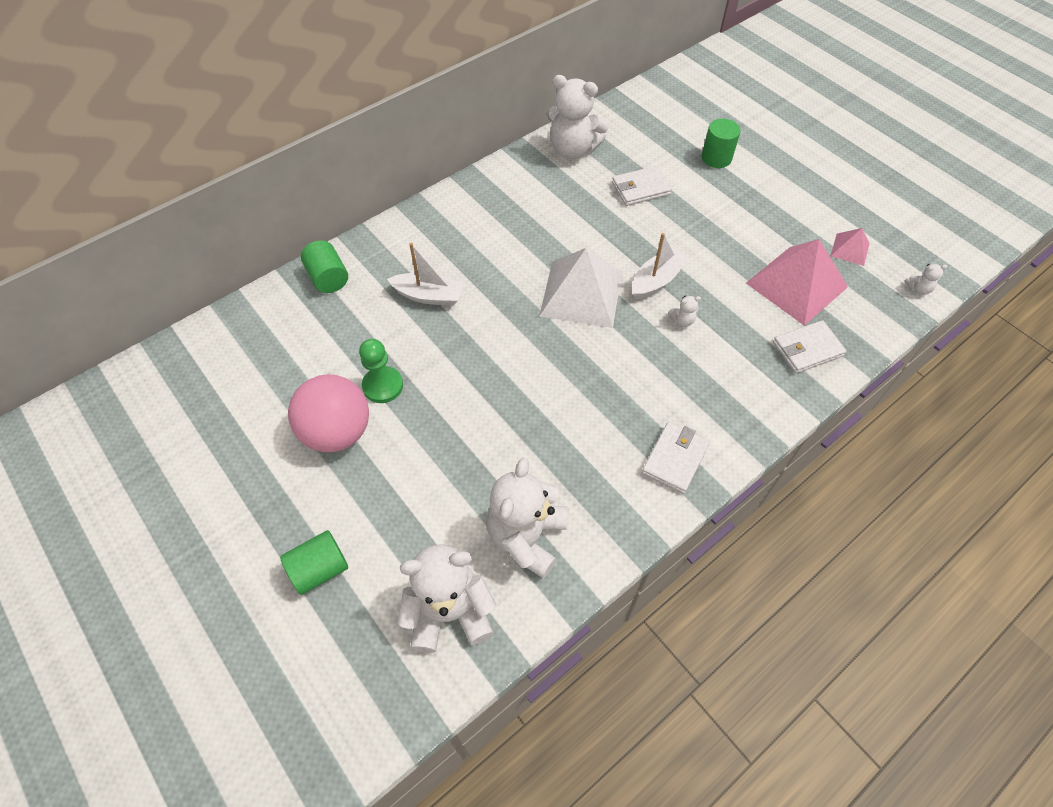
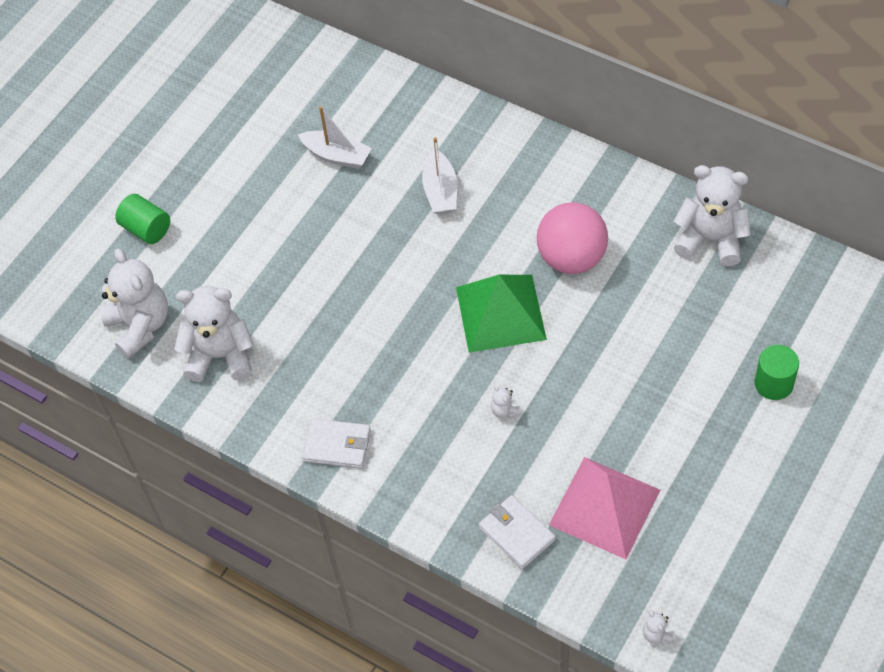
camera: 75 degrees right, 0 degrees up
(328, 278) = (426, 107): green cylinder -> none
(337, 432) = (268, 186): pink ball -> pink ball (571, 258)
(383, 386) = (326, 198): green pawn -> none
(573, 149) = (710, 239): white teddy bear -> white teddy bear turned 105 degrees clockwise
(581, 293) = (501, 313): white pyramid -> green pyramid
(640, 188) = (680, 322): white wallet -> none
(656, 280) = (549, 374): white boat -> white boat (337, 156)
(850, 249) = (687, 553): pink pyramid -> none

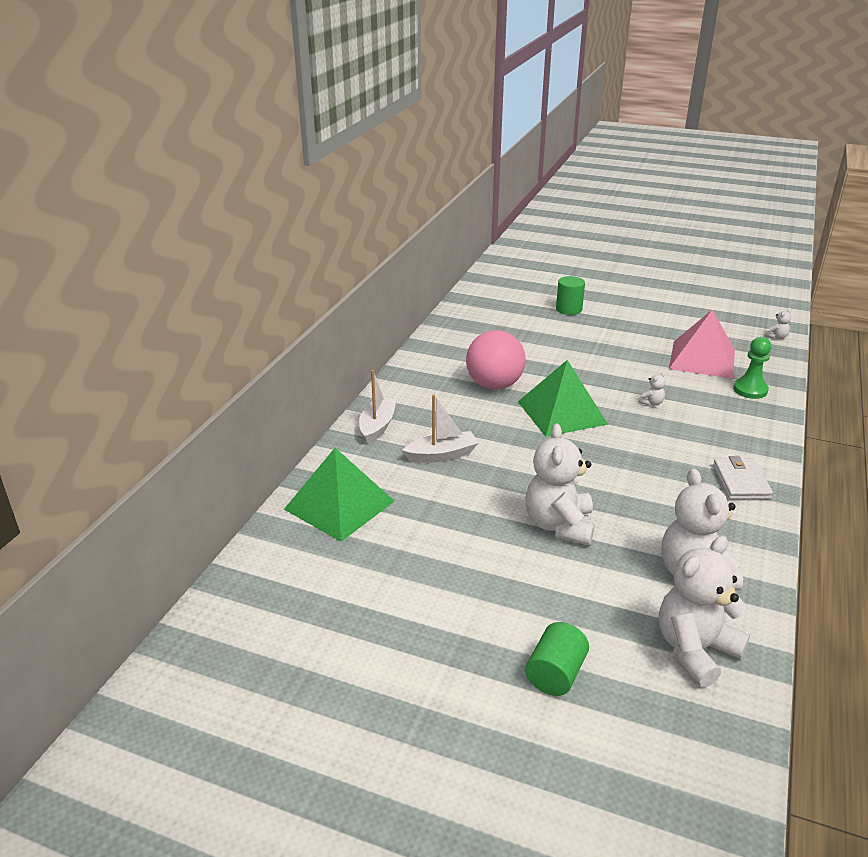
camera: 105 degrees left, 25 degrees down
(337, 156) = (410, 526): white boat -> white boat (377, 426)
(379, 106) = (339, 505): none -> green pyramid
(517, 533) = (750, 390): white wallet -> green pawn
(710, 239) = (458, 333): white teddy bear -> white teddy bear (559, 525)

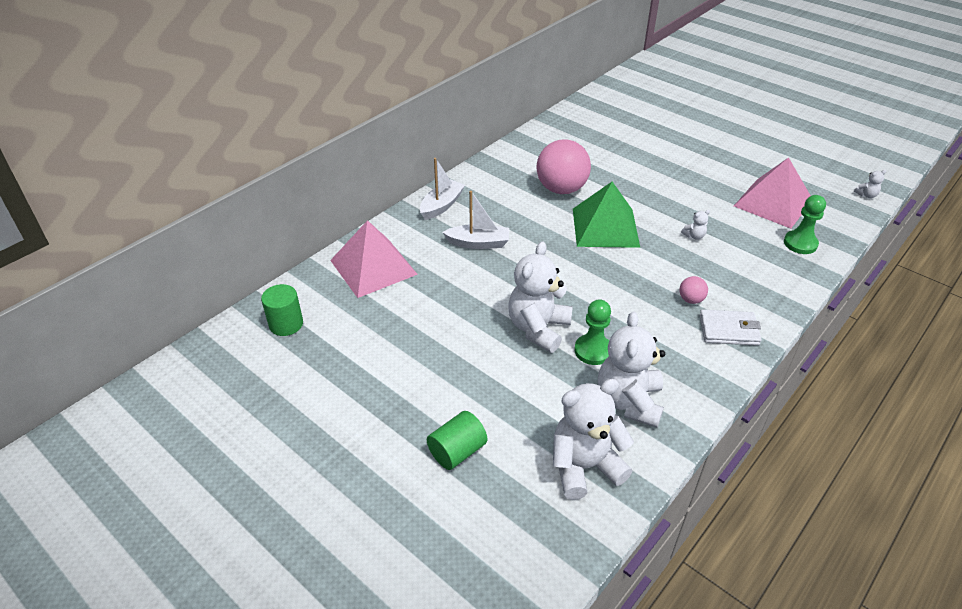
camera: 20 degrees right, 10 degrees up
(339, 505) = (373, 267): green pyramid -> pink pyramid
(569, 309) = (675, 128): green cylinder -> green cylinder (286, 324)
(627, 533) = (593, 351): none -> green pawn
(688, 462) = (691, 300): none -> pink ball
(741, 482) = (728, 330): white wallet -> white wallet turned 75 degrees clockwise

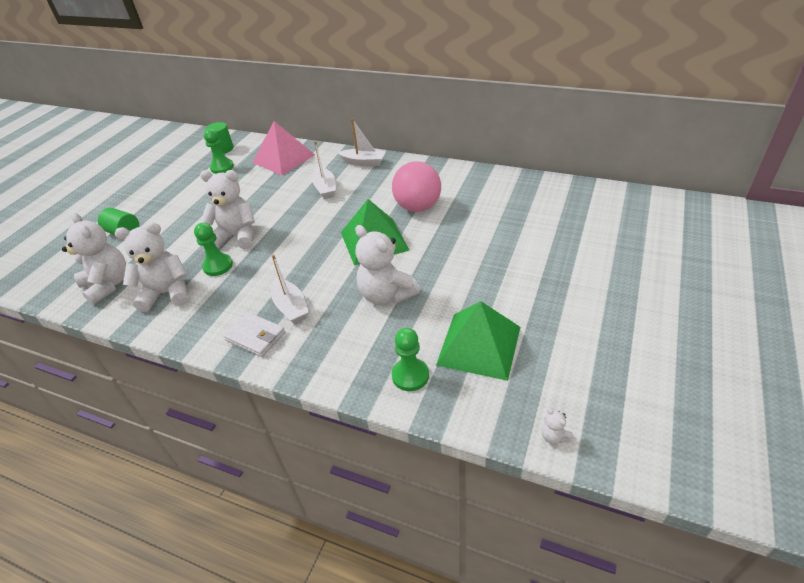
camera: 75 degrees right, 0 degrees up
(345, 330) = (222, 167): none -> green pawn
(691, 300) = (290, 307): pink ball -> white boat
(694, 236) = (386, 295): white teddy bear -> white teddy bear, size x2.50
(728, 330) = (255, 336): white wallet -> white wallet turned 45 degrees counterclockwise
(773, 203) = (479, 345): pink pyramid -> green pyramid

